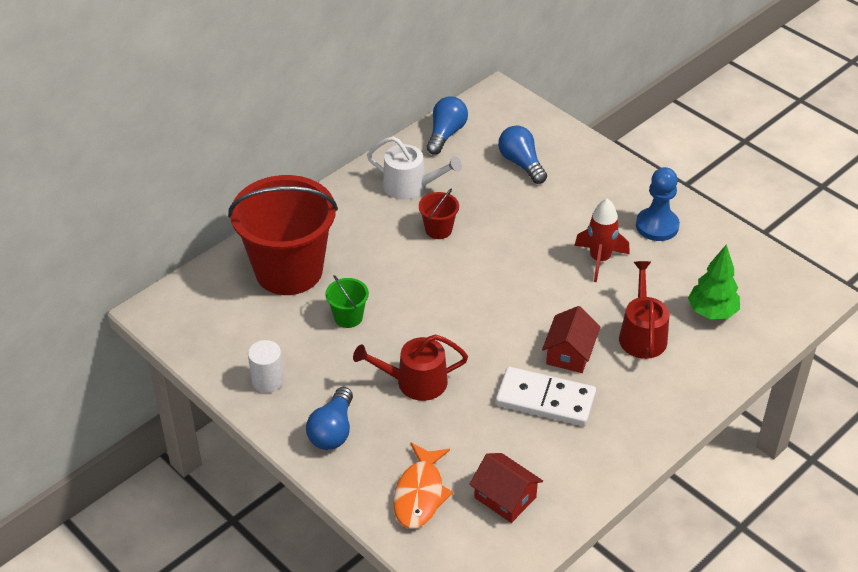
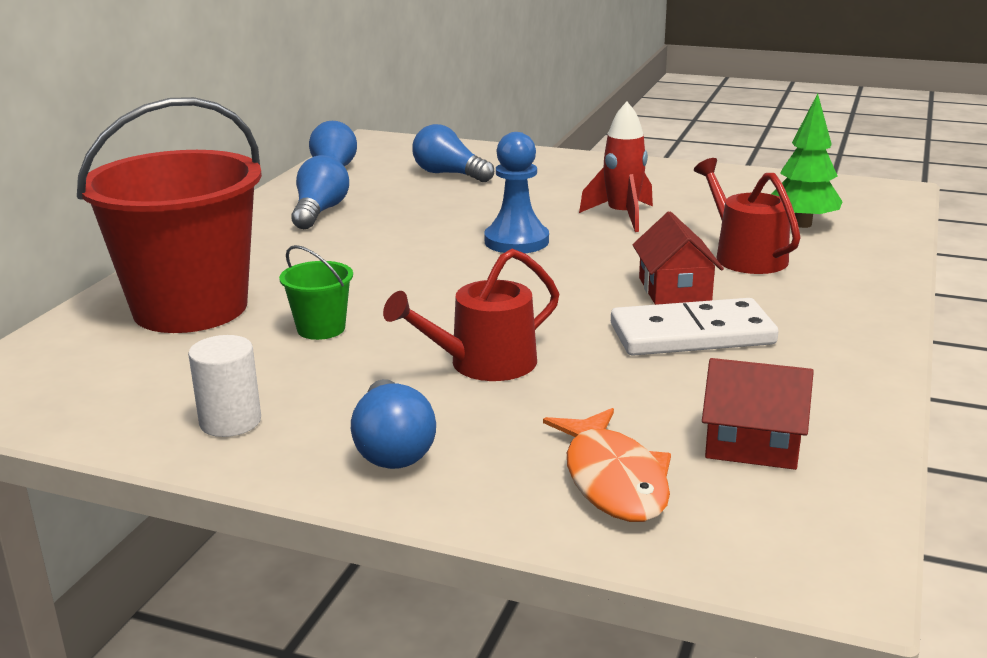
camera: 25 degrees left, 20 degrees down
(410, 186) = (319, 212): white watering can -> blue light bulb
(438, 230) = (389, 234): red bucket -> none
(657, 226) = (659, 183): blue pawn -> blue pawn (516, 241)

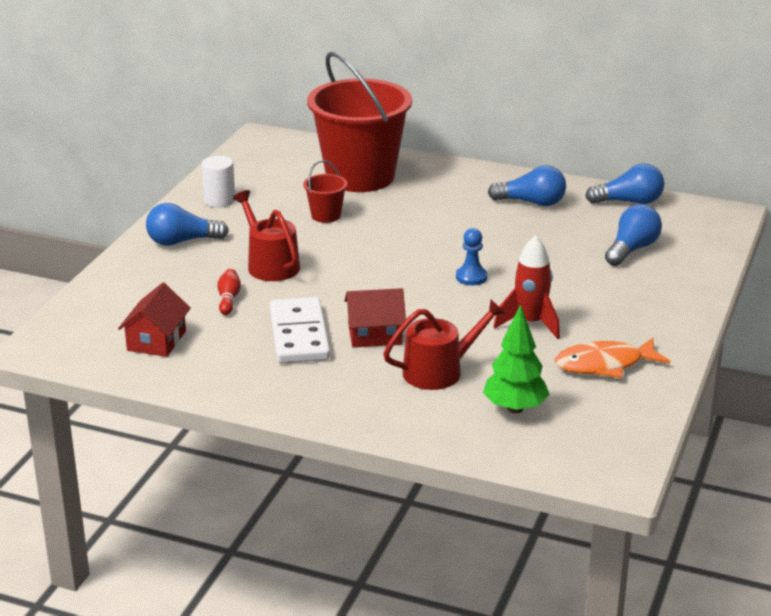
camera: 90 degrees right, 5 degrees up
(321, 329) = (326, 215): green bucket -> red bucket
(516, 241) = (471, 277): blue pawn -> blue pawn, size x0.63
(600, 391) = (228, 299): none -> red bowling pin
(613, 480) = (134, 298): orange fish -> orange fish (604, 365)

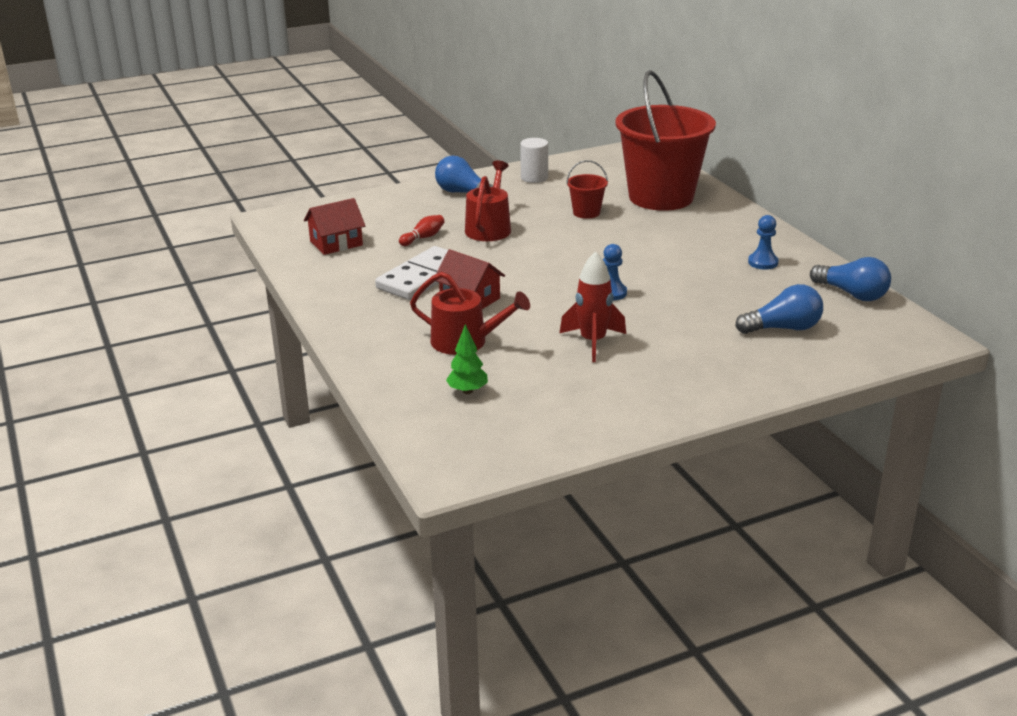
camera: 45 degrees right, 0 degrees up
(515, 408) = (467, 391): green tree -> green tree, size x0.65
(531, 202) = (763, 262): blue light bulb -> blue pawn
(604, 365) = (592, 396): orange fish -> none

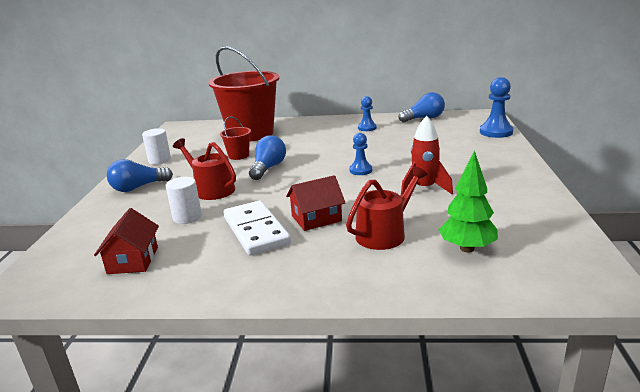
camera: 60 degrees left, 5 degrees down
(423, 238) = (187, 217): red bowling pin -> white cylinder
(467, 391) = (467, 248): green tree -> green tree, size x1.54
(783, 328) = (449, 138): blue light bulb -> blue light bulb (268, 168)
(852, 360) = (496, 132): none -> blue pawn

